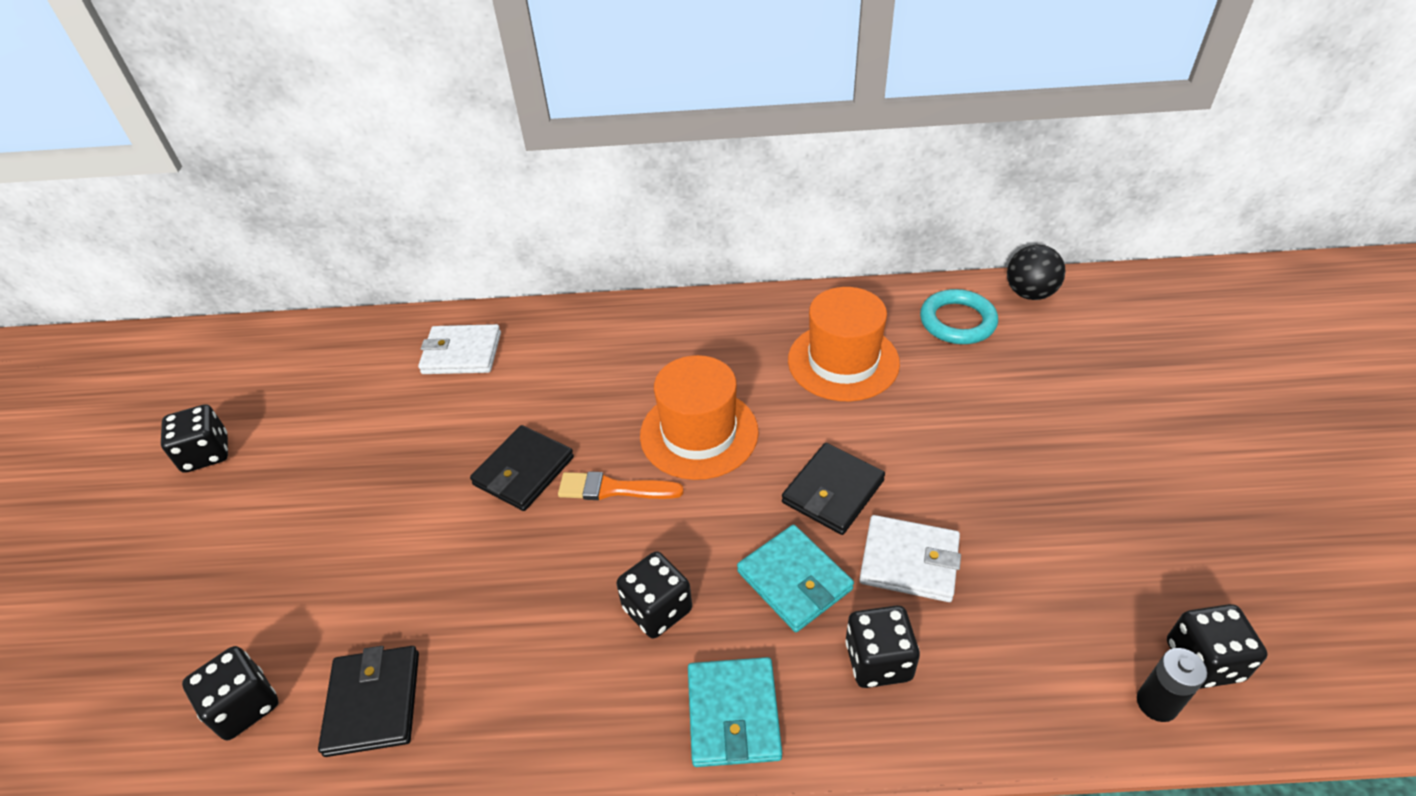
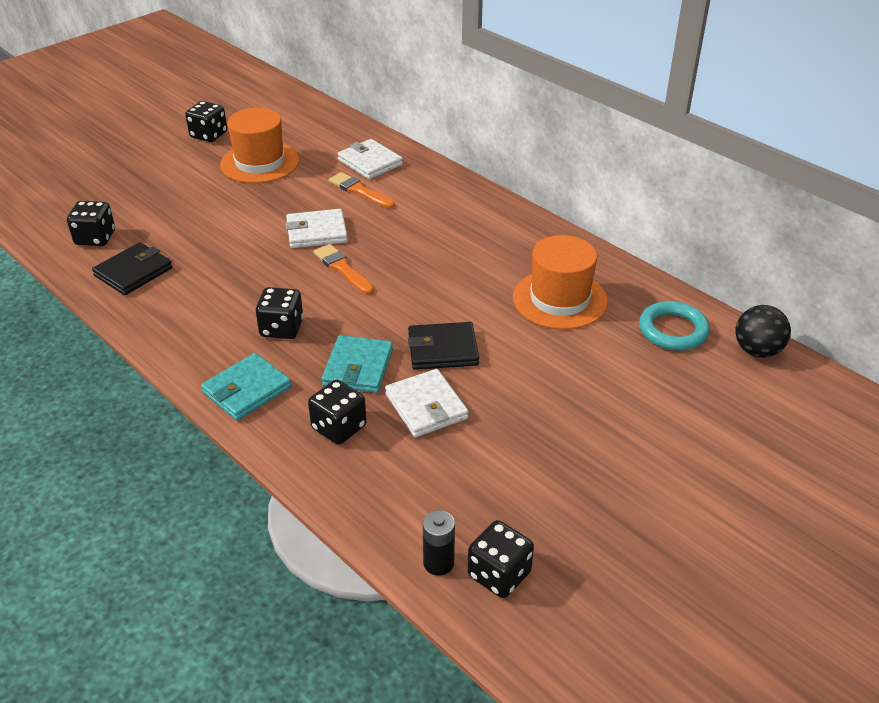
camera: 45 degrees right, 5 degrees down
(498, 392) = (359, 191): none -> orange brush
(524, 471) = (316, 232): black wallet -> white wallet
(699, 433) = (421, 275): orange hat -> orange hat (260, 162)

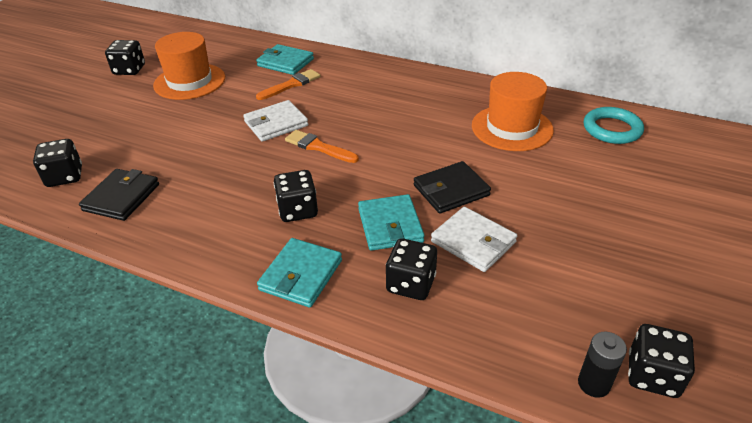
camera: 20 degrees left, 0 degrees up
(359, 191) = (291, 85): orange brush -> orange brush turned 120 degrees clockwise
(370, 162) = (285, 62): white wallet -> turquoise wallet
(757, 351) = (681, 129): black ball -> none

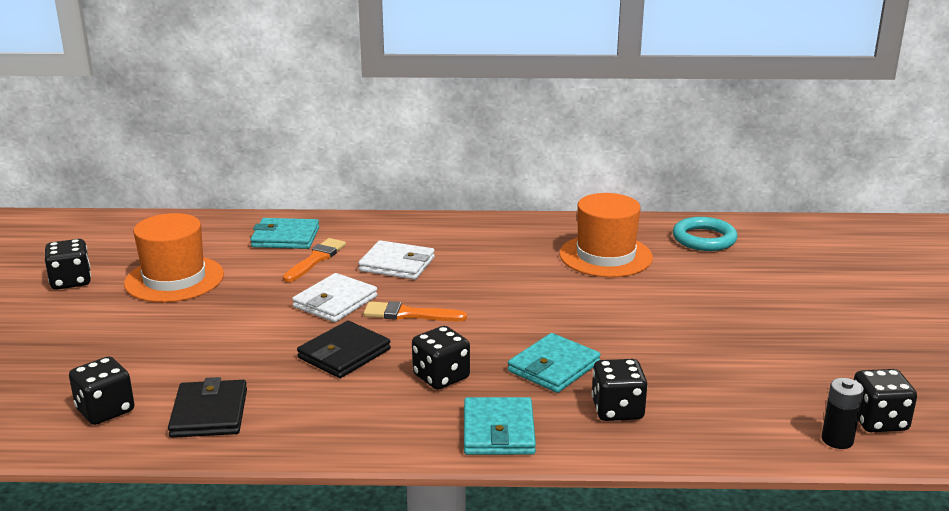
camera: 25 degrees left, 15 degrees down
(390, 225) = (554, 367): turquoise wallet -> turquoise wallet turned 75 degrees clockwise
(451, 190) = (590, 323): black wallet -> black wallet (344, 354)
(473, 242) = (648, 361): white wallet -> white wallet (397, 264)

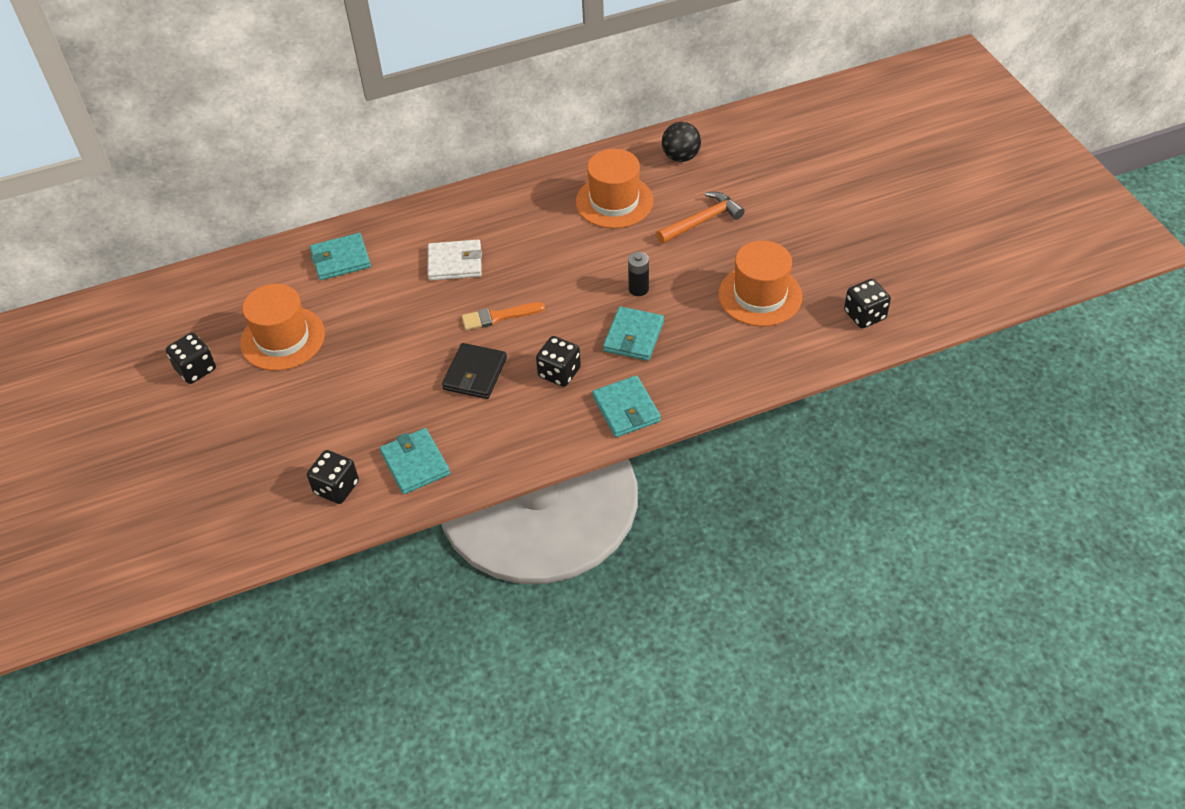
camera: 20 degrees left, 25 degrees up
(209, 413) = (415, 463): black wallet -> turquoise wallet
(316, 259) = (384, 278): orange brush -> none
(335, 302) = (432, 321): white wallet -> none
(617, 410) = (695, 362): black dice -> none
(700, 291) = (702, 221): none -> orange hammer
(704, 239) = (681, 157): turquoise ring -> black ball
(738, 369) = (760, 295): none -> orange hat
(837, 440) = (844, 341): black battery -> black battery (638, 289)

